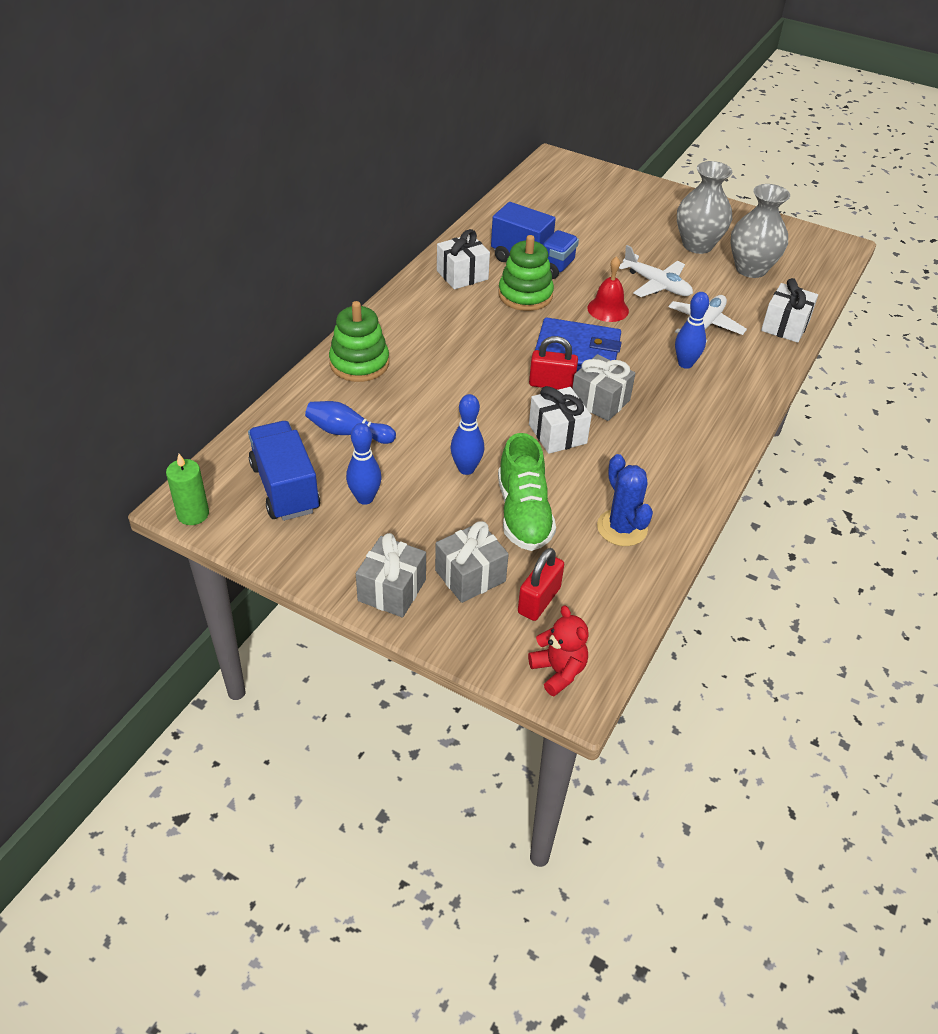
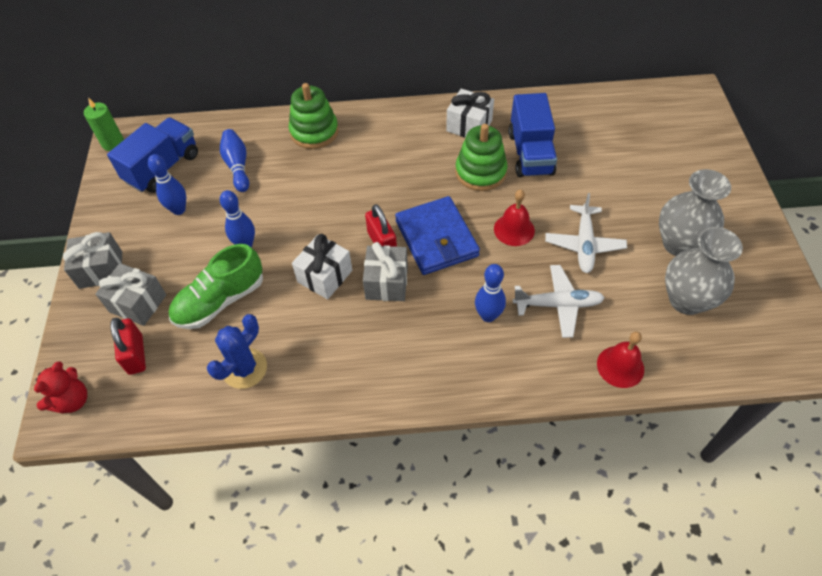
camera: 60 degrees right, 10 degrees up
(539, 600) = (135, 354): red padlock -> red padlock turned 75 degrees clockwise
(785, 326) = (620, 366): white gift -> red bell

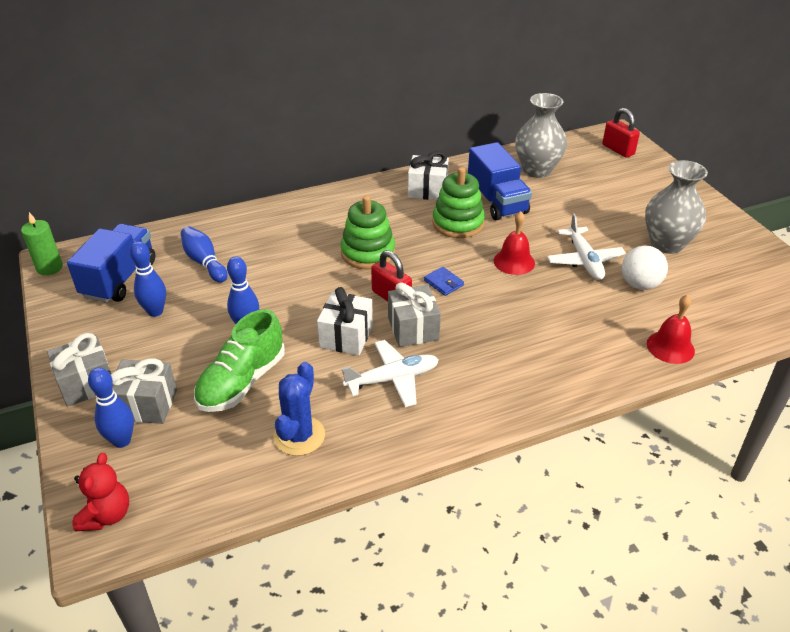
camera: 20 degrees left, 15 degrees down
(135, 354) = (166, 453): red padlock -> red padlock (618, 150)
(314, 132) = (274, 220): green stacking toy -> green stacking toy (368, 253)
(436, 238) = (443, 283): blue wallet -> blue wallet, size x0.41
(488, 316) = (527, 334): blue bowling pin -> blue bowling pin (121, 441)
(558, 304) = (587, 311): white plane -> white plane (393, 379)
(626, 286) = (640, 284): none -> white ball
(686, 300) = (697, 284): grey vase -> grey vase (537, 170)

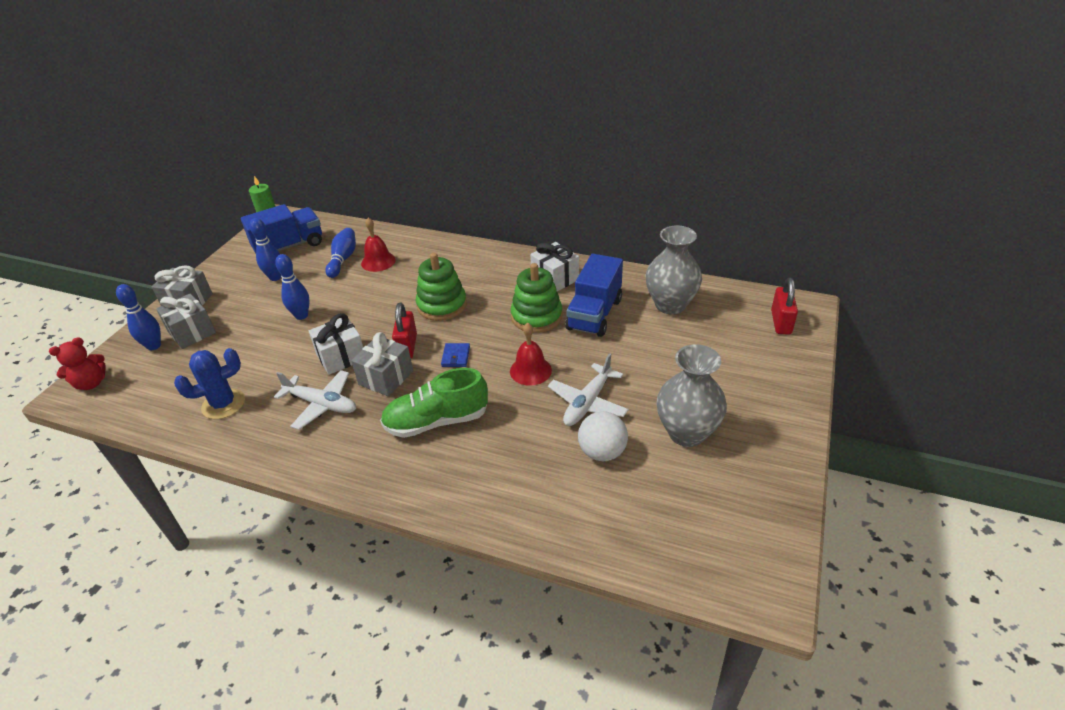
camera: 45 degrees right, 0 degrees up
(242, 382) = (249, 349): green shoe -> green shoe (436, 421)
(670, 347) = (541, 521): red bell -> red bell (378, 261)

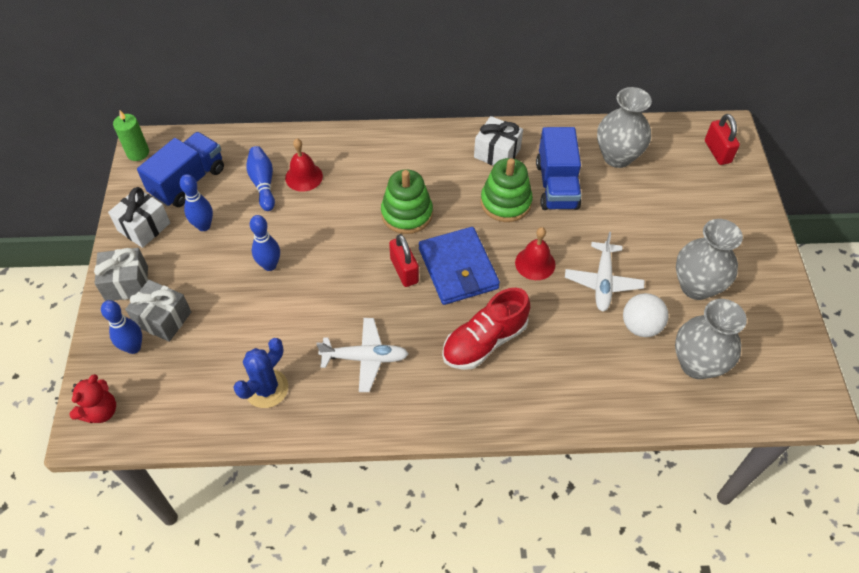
camera: 25 degrees left, 15 degrees up
(341, 357) = (347, 301): white gift -> white gift (144, 227)
(386, 377) = (407, 311): grey gift -> none
(436, 421) = (484, 341): green shoe -> red shoe
(456, 357) = (458, 268): blue wallet -> blue wallet, size x2.42
(643, 505) = (697, 364): none -> grey vase

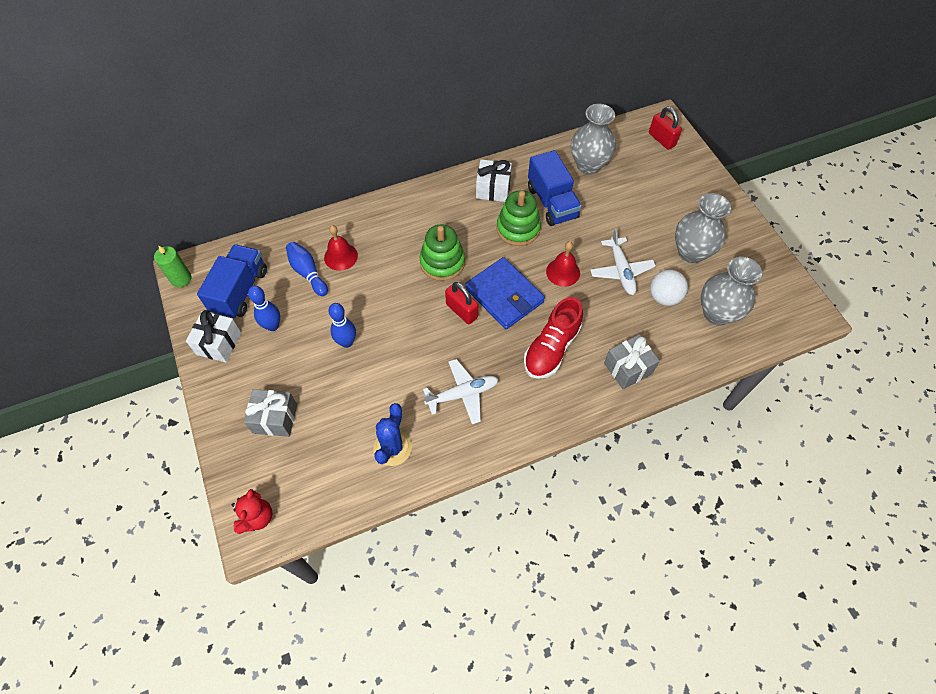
camera: 20 degrees left, 5 degrees up
(127, 283) = (227, 398): grey gift -> grey gift (627, 368)
(133, 347) = (260, 452): blue bowling pin -> none

